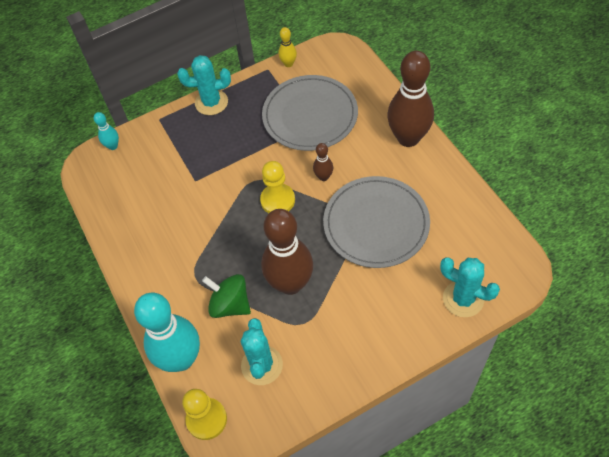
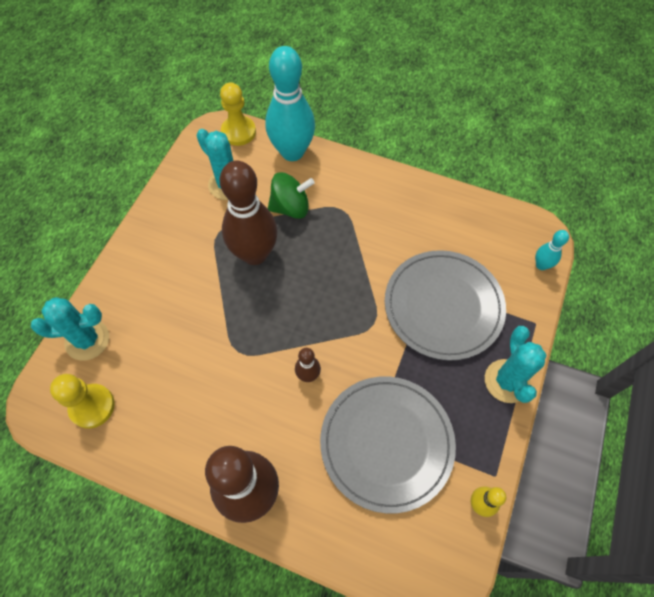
camera: 135 degrees right, 5 degrees up
(211, 102) = (507, 381): turquoise cactus -> turquoise cactus turned 45 degrees counterclockwise
(277, 200) = (332, 319): yellow pawn -> yellow pawn (92, 406)
(376, 224) = (217, 360): grey plate -> grey plate (443, 306)

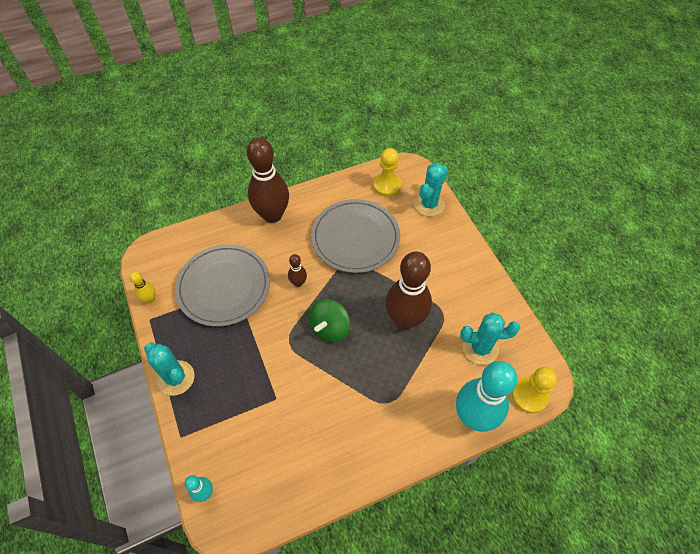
camera: 135 degrees right, 5 degrees down
(291, 207) = (421, 371): green spinning top -> green spinning top (330, 328)
(443, 306) = (254, 392): grey plate -> grey plate (355, 237)

